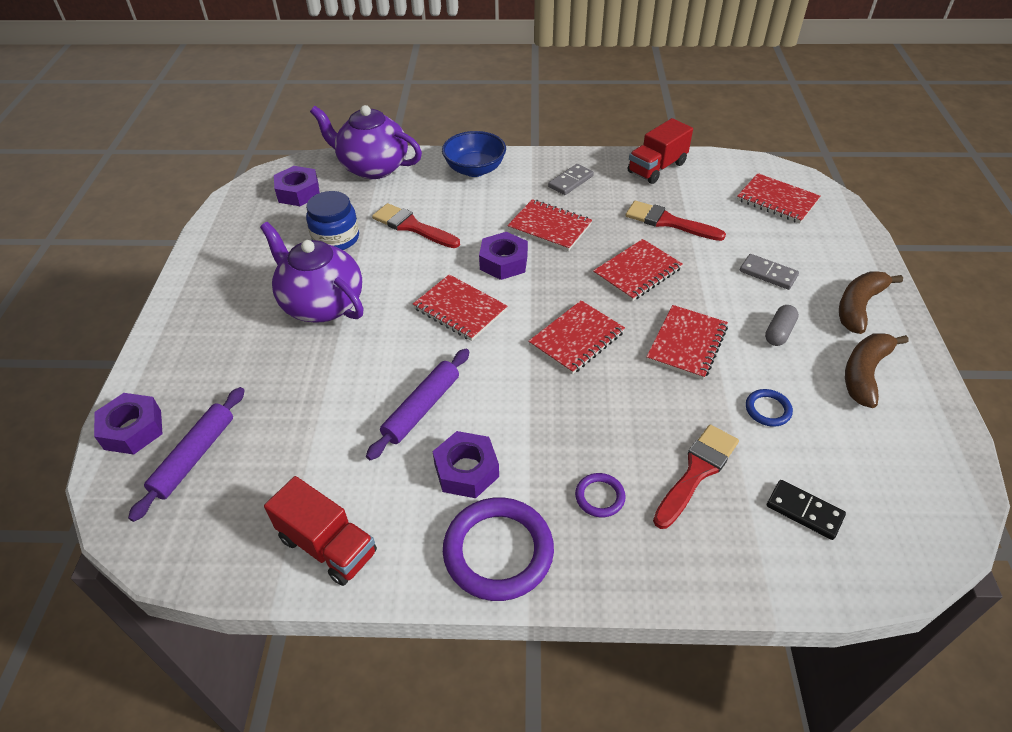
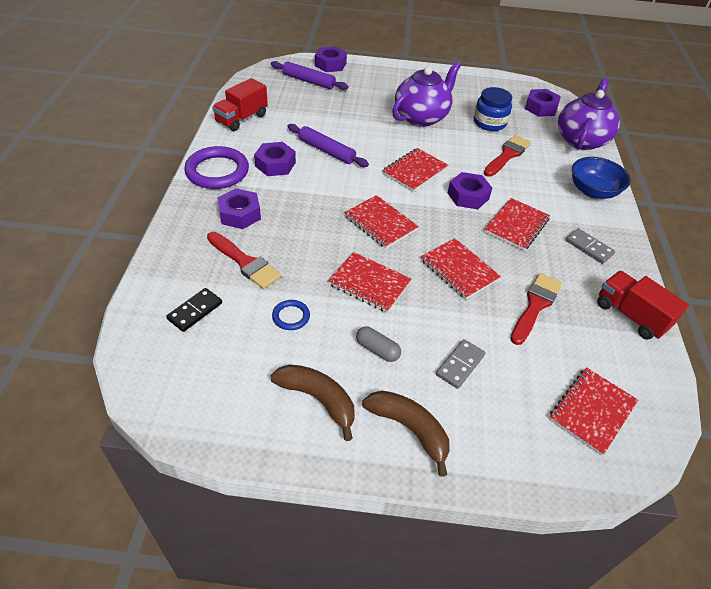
camera: 90 degrees right, 0 degrees up
(599, 497) = (240, 214): purple ring -> purple nut

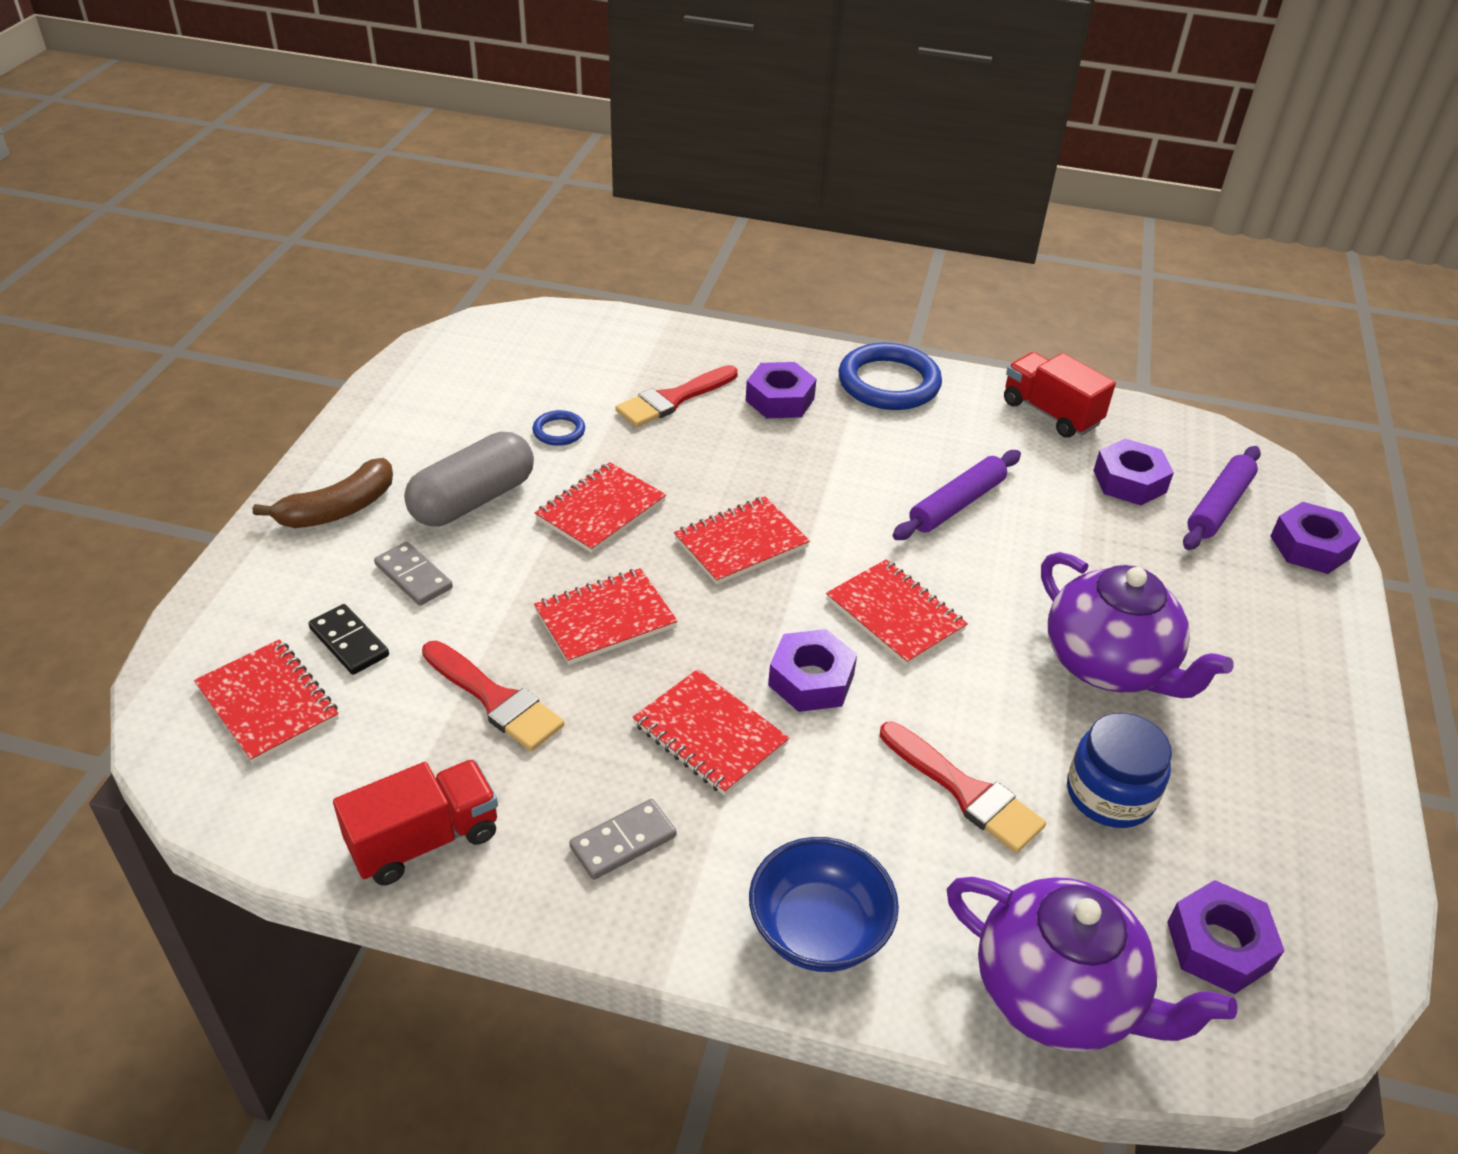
camera: 100 degrees right, 5 degrees down
(195, 311) = (593, 358): black domino -> black domino (349, 642)
(217, 171) = (889, 383): purple ring -> blue ring
(275, 164) = (910, 441): purple nut -> purple nut (1129, 481)
(318, 399) = (417, 441): brown banana -> none
(377, 349) = (473, 500): grey capsule -> grey capsule, size x1.98

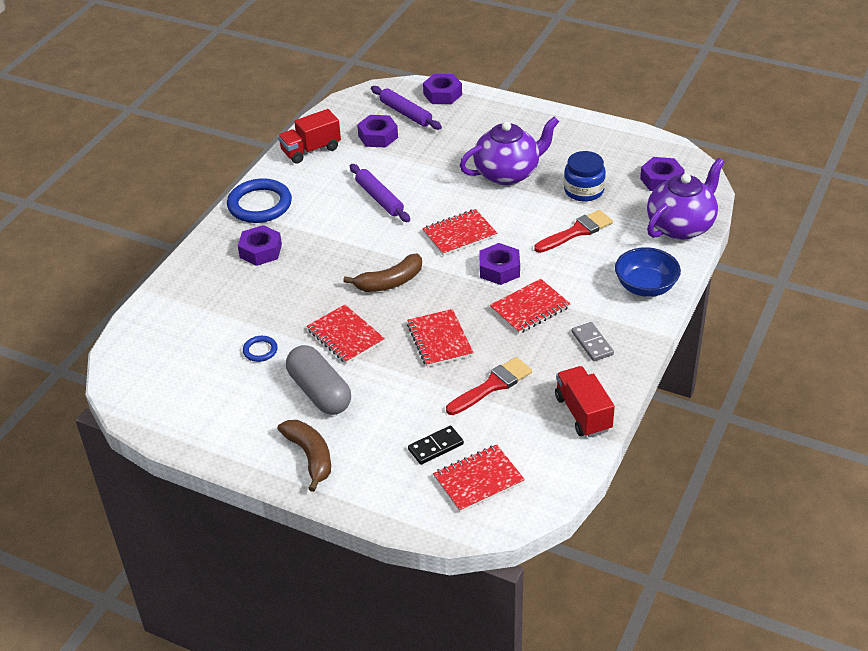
camera: 75 degrees left, 0 degrees up
(414, 576) = (385, 419): grey domino -> none
(673, 399) = (244, 296): red brush -> none
(741, 543) = (390, 282): red notebook -> brown banana

